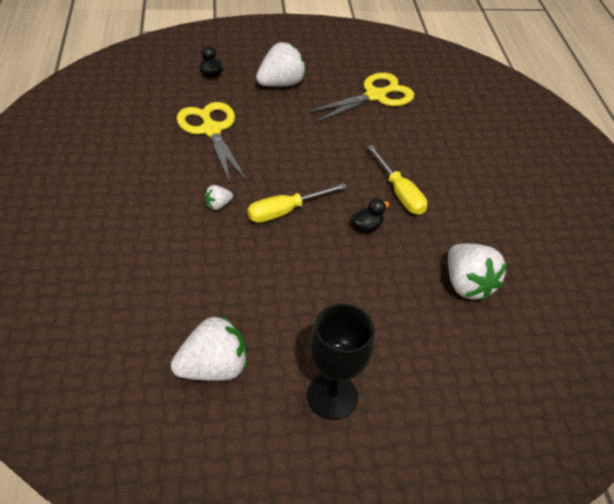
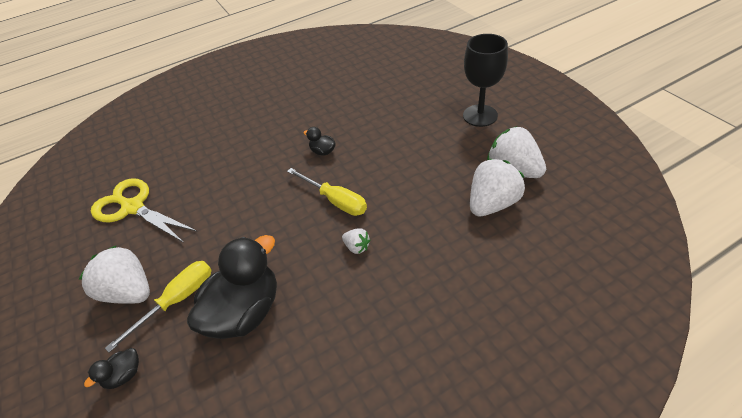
camera: 105 degrees left, 0 degrees up
(211, 130) = (245, 312): yellow scissors -> black duck
(399, 193) = (273, 148): yellow screwdriver -> yellow screwdriver (177, 300)
(467, 285) = (347, 94): white strawberry -> white strawberry (492, 204)

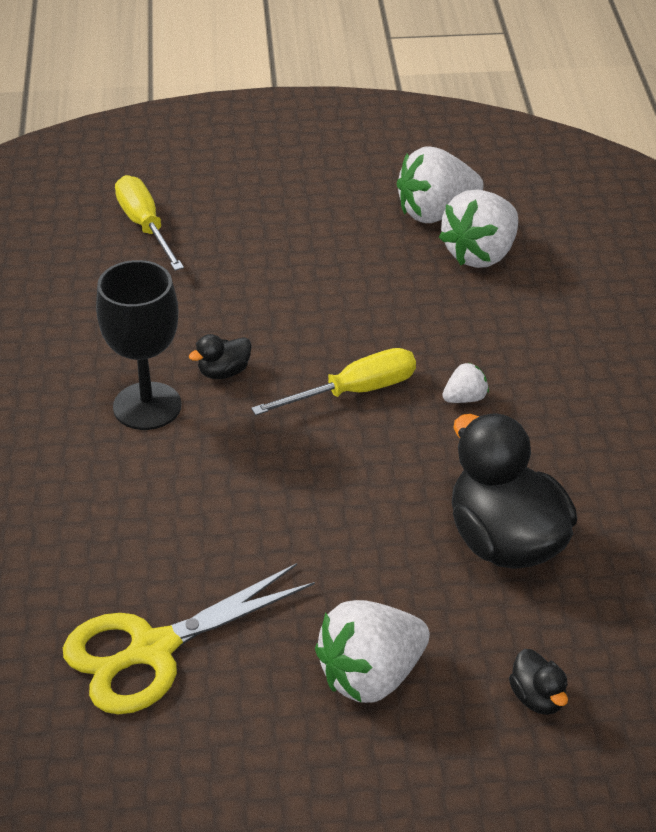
camera: 70 degrees left, 5 degrees down
(177, 300) = (432, 616): yellow screwdriver -> yellow screwdriver (145, 226)
(480, 115) = (296, 192): black goblet -> black goblet (147, 406)
(492, 204) = (481, 254): white strawberry -> white strawberry turned 120 degrees counterclockwise

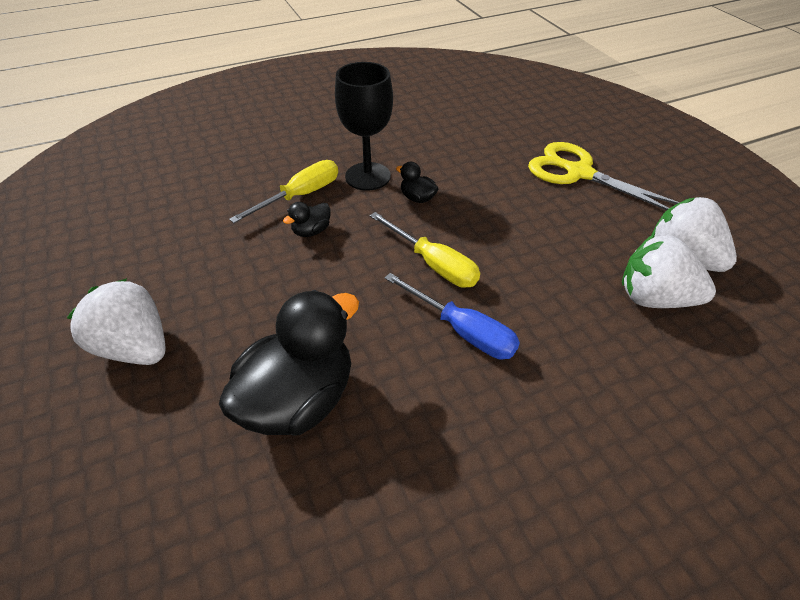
camera: 70 degrees right, 5 degrees up
(145, 226) = (536, 131): yellow screwdriver -> yellow screwdriver (300, 196)
(152, 650) = (153, 235): yellow scissors -> yellow scissors (578, 173)
(465, 398) = (462, 331): white strawberry -> blue screwdriver
(538, 698) = (114, 467): black duck -> black duck (311, 231)

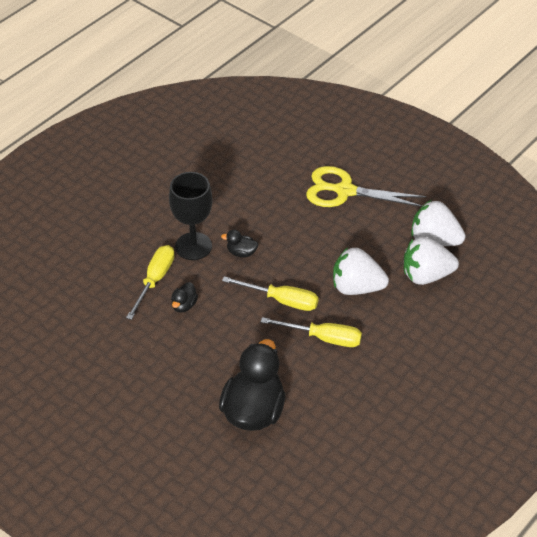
camera: 25 degrees left, 0 degrees up
(135, 347) = (132, 421): white strawberry -> white strawberry (356, 287)
(462, 331) = (323, 338): blue screwdriver -> yellow screwdriver

